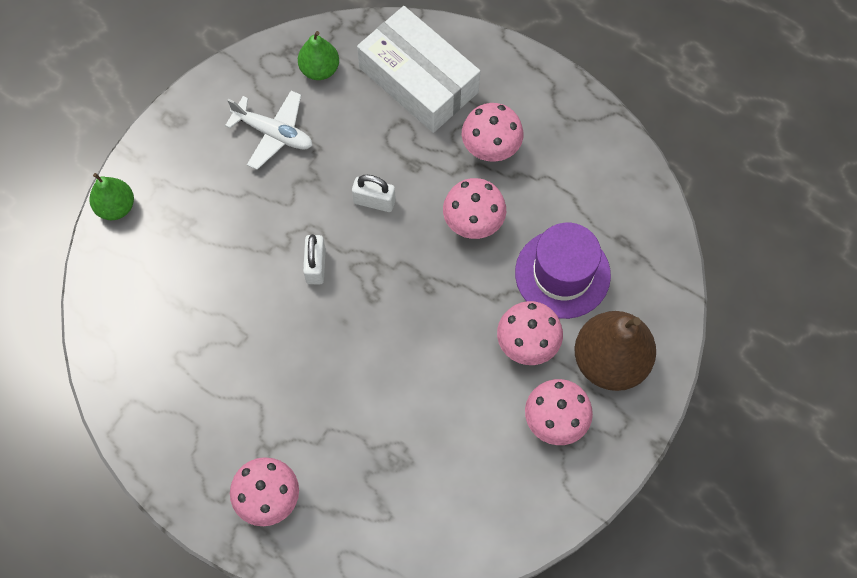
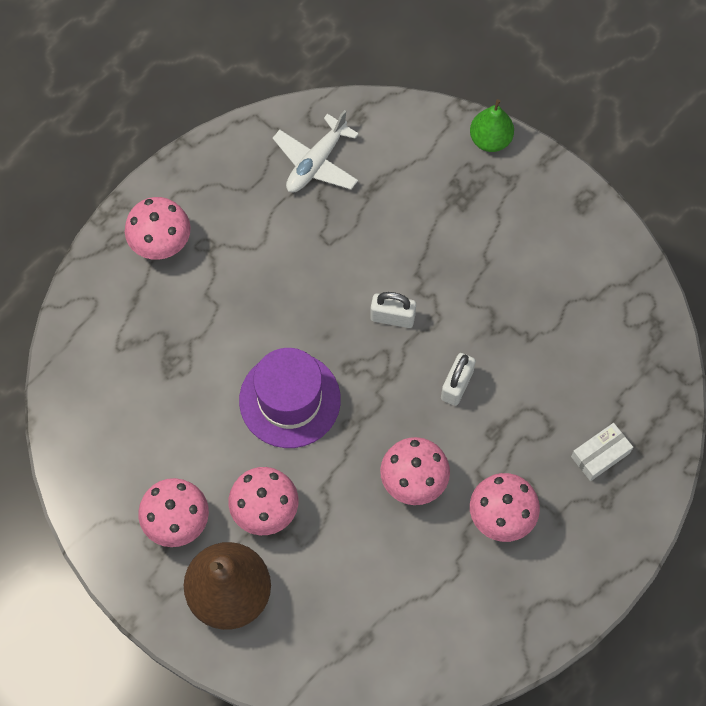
camera: 100 degrees right, 0 degrees up
(273, 133) = (553, 296): white plane -> white plane (316, 162)
(319, 69) = (627, 352): green pear -> none
(418, 80) = (600, 454): white box -> white box, size x0.42
(562, 274) = (338, 565): purple hat -> purple hat (290, 400)

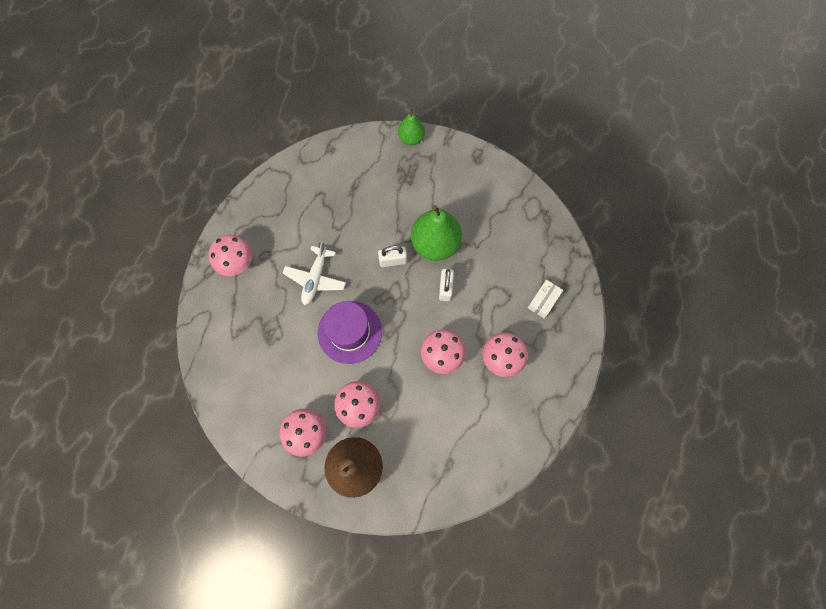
camera: 20 degrees left, 5 degrees up
(316, 162) = (314, 184): white plane -> white plane (315, 278)
(466, 313) = (435, 244): none -> green pear

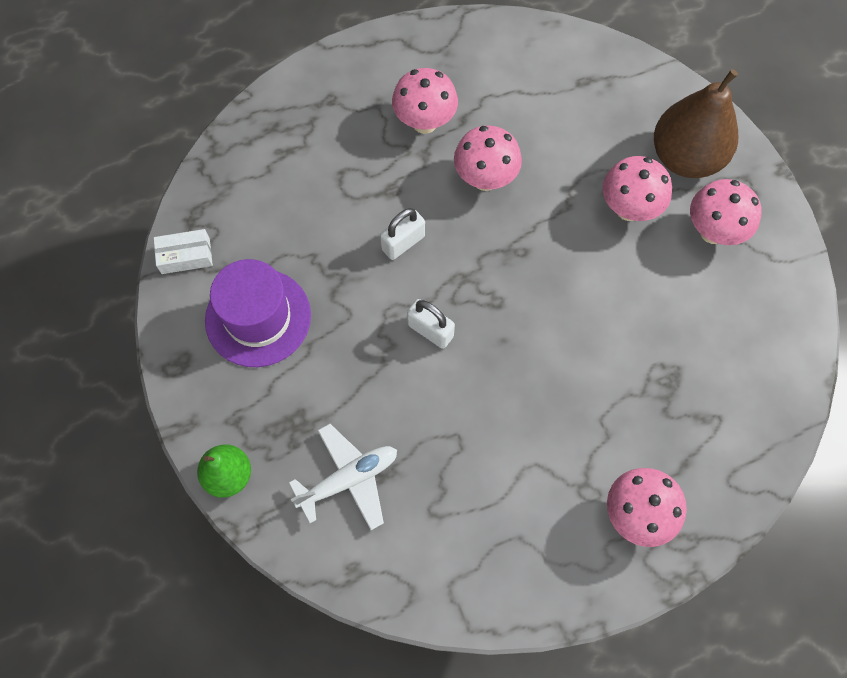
camera: 135 degrees left, 5 degrees down
(315, 278) = (549, 397): white plane -> white plane (348, 479)
(350, 332) = (566, 295): purple hat -> purple hat (258, 317)
(435, 244) = (358, 303): green pear -> none
(543, 300) = (312, 135): white box -> white box (185, 256)

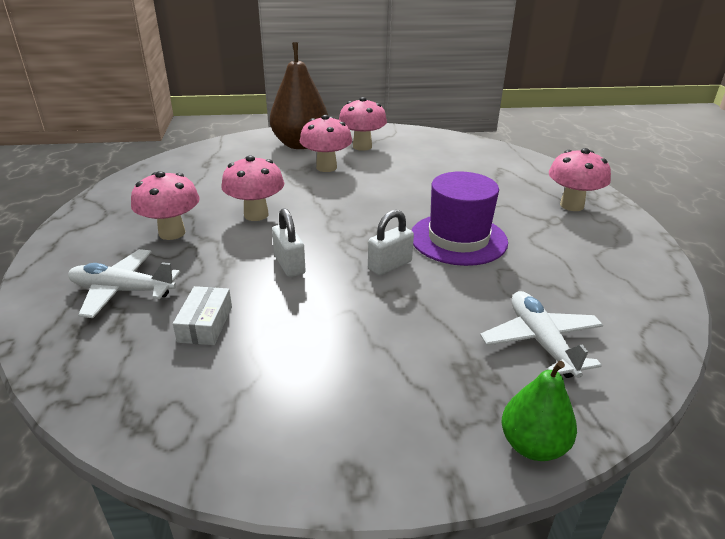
camera: 75 degrees left, 35 degrees down
(185, 256) = (190, 441): white box -> white box (205, 324)
(258, 317) = (321, 381): purple hat -> purple hat (458, 239)
(325, 132) = (122, 291): none -> white plane

